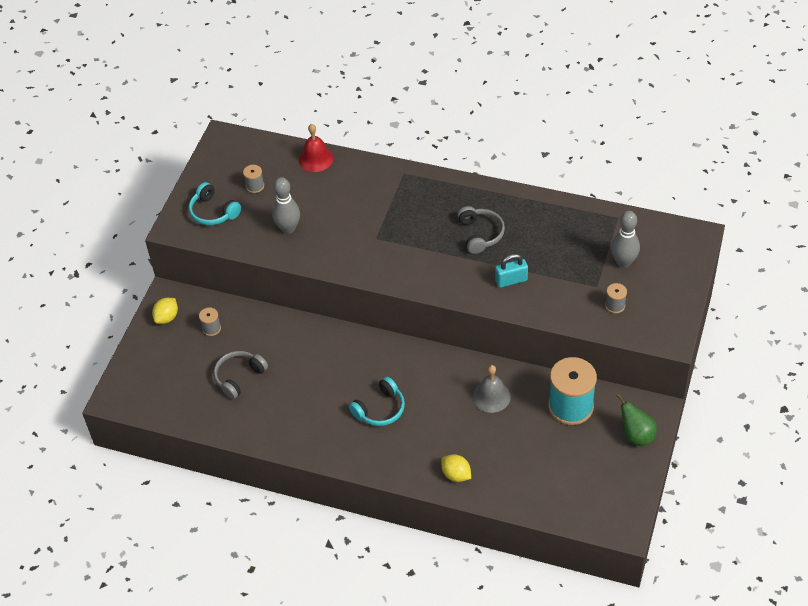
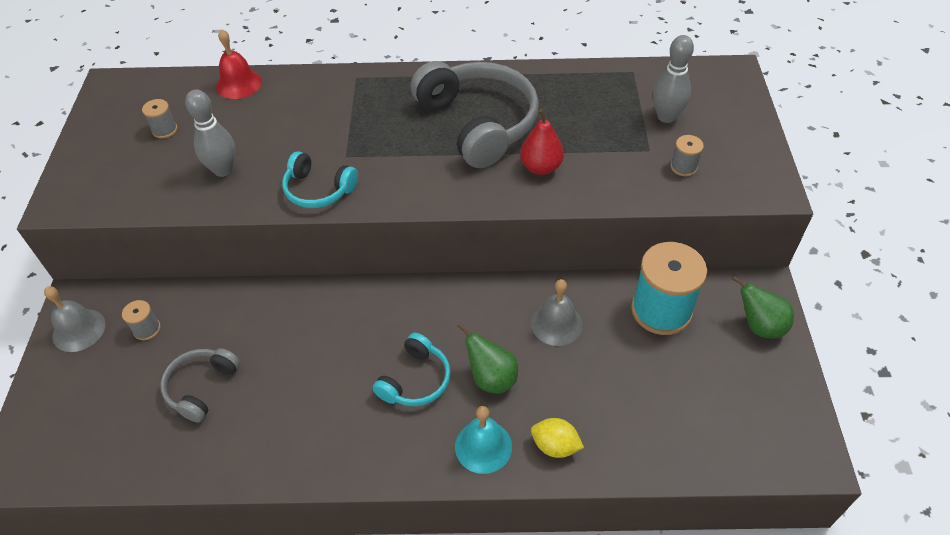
camera: 20 degrees left, 0 degrees up
(167, 317) = (79, 330): yellow lemon -> grey bell
(213, 212) = (112, 172): turquoise headphones -> turquoise headphones (318, 190)
(409, 462) = (483, 446): none -> turquoise bell
(431, 421) = (491, 378): none -> green pear
(480, 234) = (478, 123): grey headphones -> grey headphones, size x1.89
(511, 280) = (541, 167): turquoise padlock -> red pear

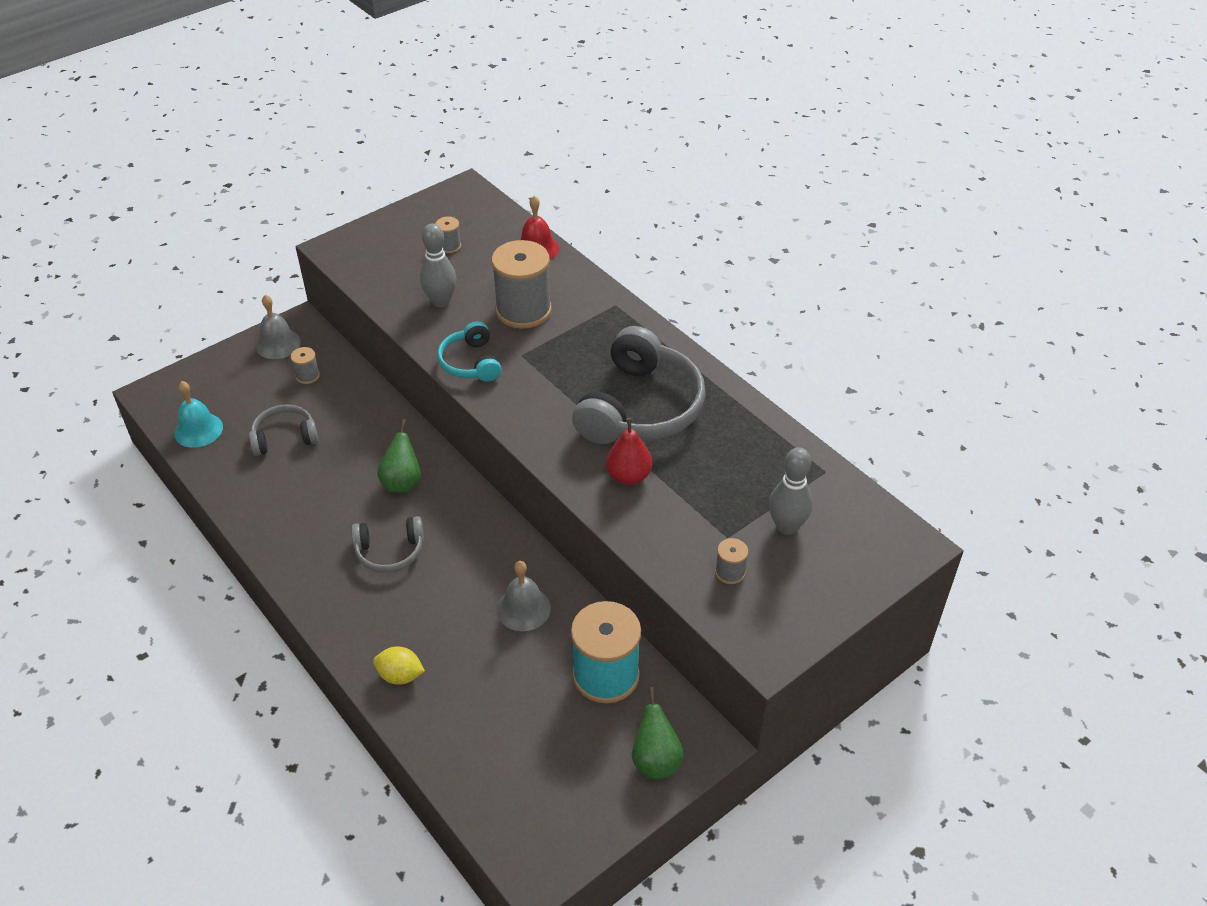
camera: 50 degrees right, 5 degrees down
(298, 128) = (523, 310): none -> grey spool
(416, 380) = (390, 552): turquoise headphones -> grey headphones
(483, 446) = (363, 629): turquoise bell -> turquoise bell (198, 430)
(491, 378) = (431, 597): green pear -> green pear (402, 482)
(555, 446) = (400, 675): yellow lemon -> yellow lemon turned 60 degrees counterclockwise

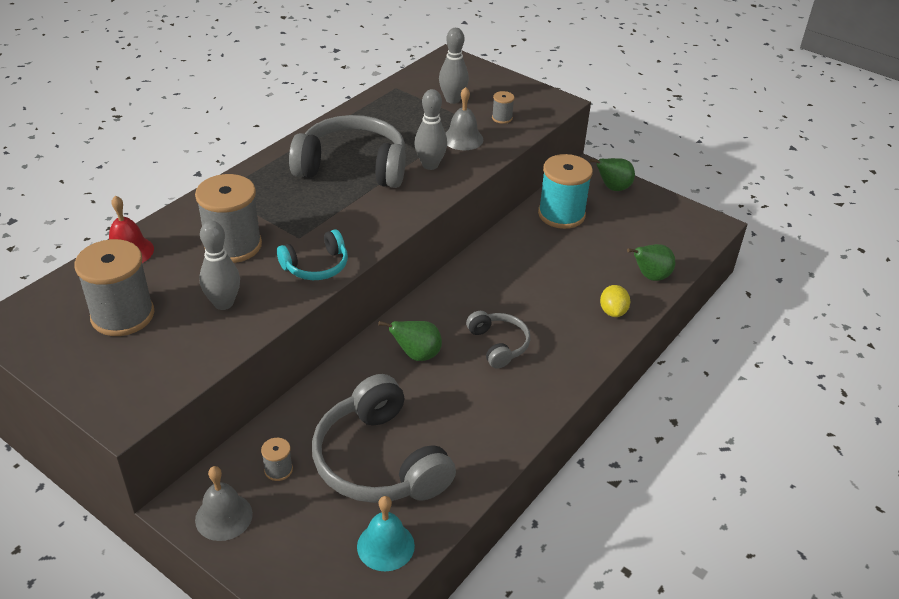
camera: 105 degrees left, 5 degrees down
(284, 437) = (379, 461): grey headphones -> grey headphones, size x1.89
(448, 740) = (650, 276): none -> green pear
(449, 246) = (122, 315): grey spool -> grey spool, size x2.26
(523, 608) = (523, 259): grey bell -> grey bell (463, 139)
(628, 476) = (430, 165): red pear -> grey bowling pin

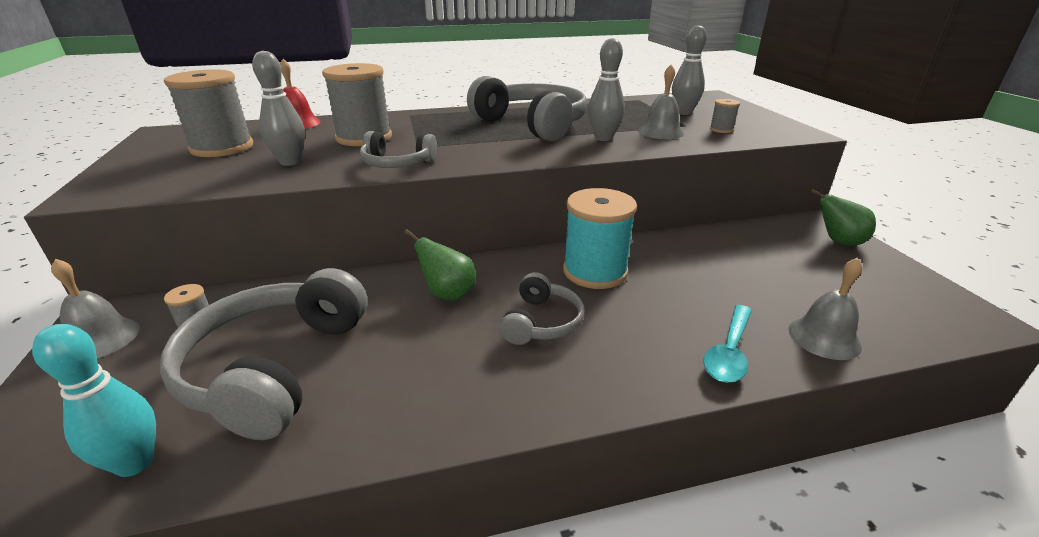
camera: 40 degrees right, 10 degrees down
(316, 266) = (397, 164): turquoise headphones -> grey headphones
(385, 546) = (135, 463): turquoise bell -> turquoise bowling pin
(561, 214) = (747, 243): turquoise spool -> turquoise spool (595, 271)
(613, 311) = (729, 352): yellow lemon -> turquoise spoon
(650, 276) = (824, 337): green pear -> grey bell

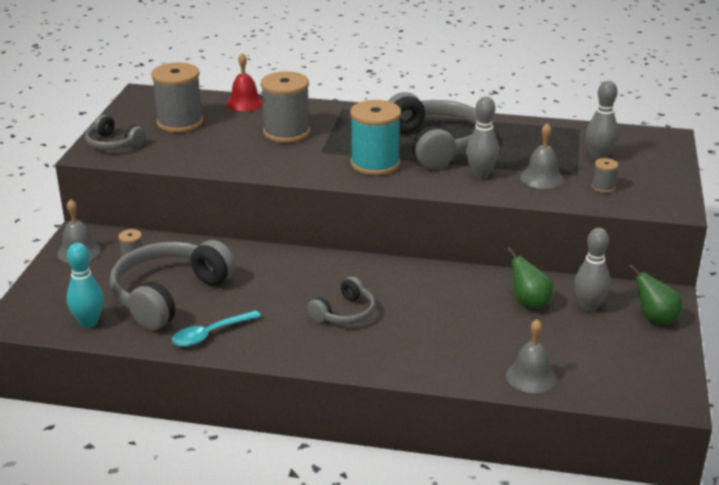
camera: 25 degrees right, 0 degrees up
(290, 162) = (221, 149): grey bowling pin -> grey bowling pin (589, 306)
(397, 164) = (293, 168): grey headphones -> grey headphones (113, 144)
(448, 294) = (296, 277): green pear -> green pear (529, 303)
(595, 271) = (415, 289): turquoise spool -> turquoise spool (375, 164)
(729, 352) = (451, 365): turquoise spoon -> turquoise spoon (210, 334)

